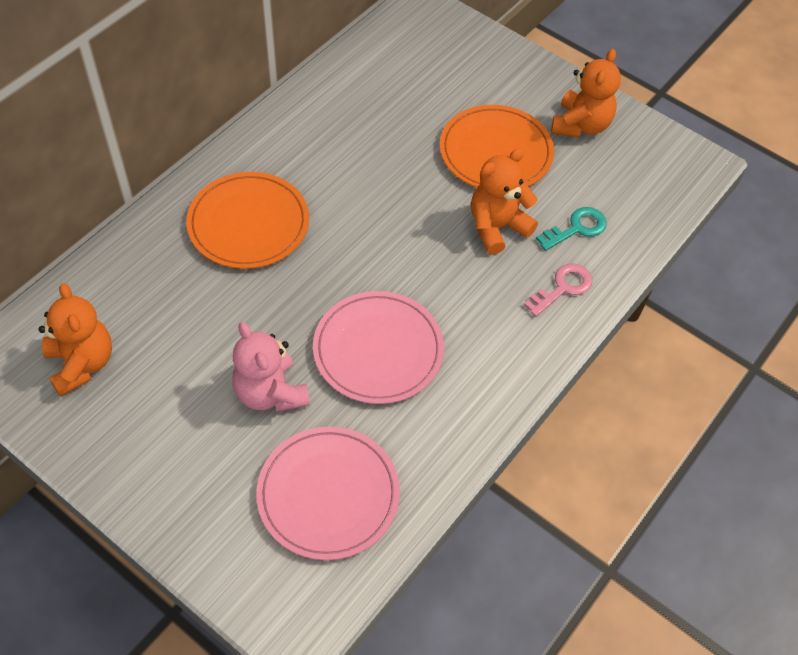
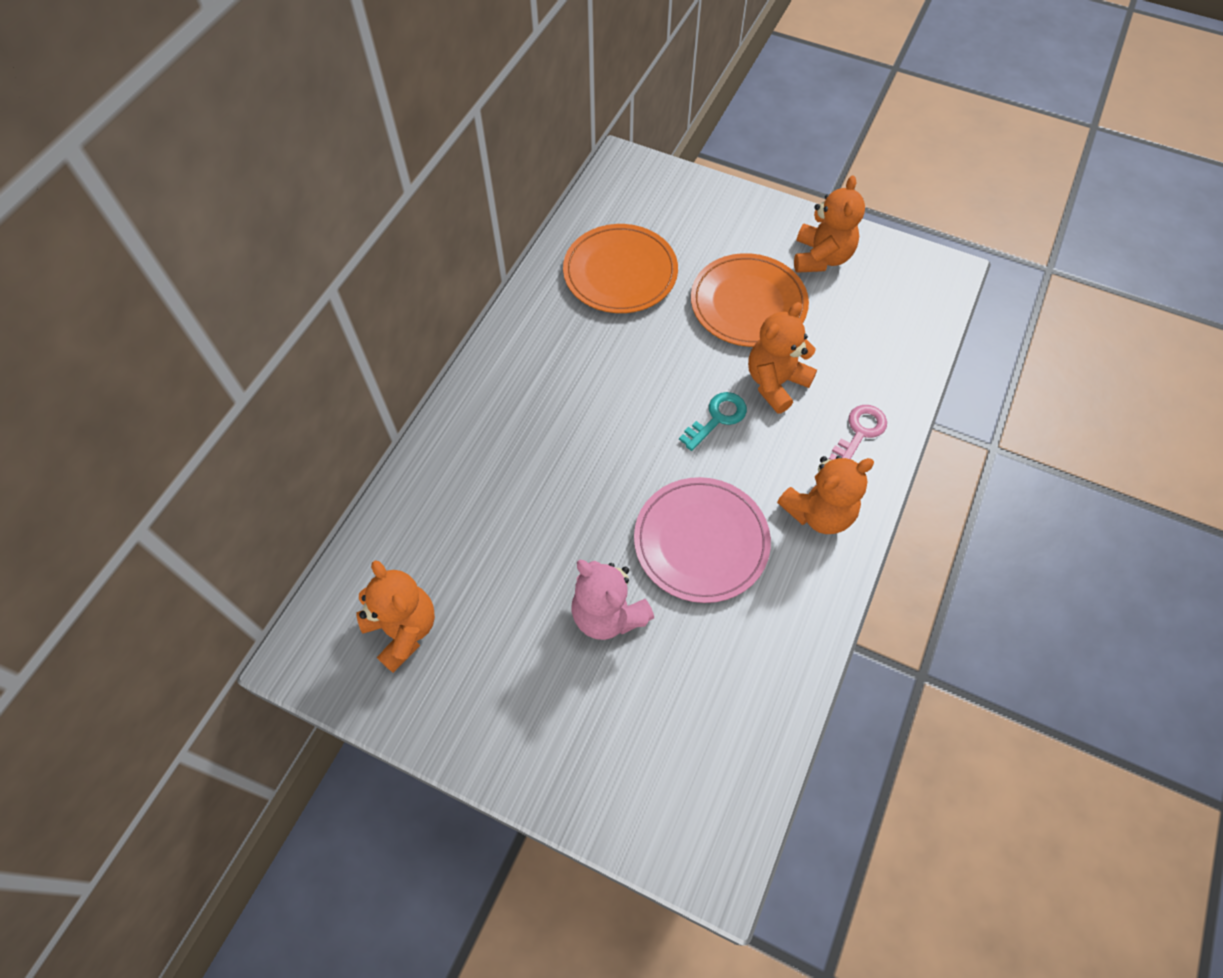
camera: 10 degrees left, 5 degrees up
(248, 223) = (526, 435): orange plate -> orange plate (620, 272)
(328, 494) = (702, 710): pink plate -> none
(498, 349) = (818, 512): none -> orange teddy bear
(576, 228) = (852, 366): turquoise key -> turquoise key (717, 418)

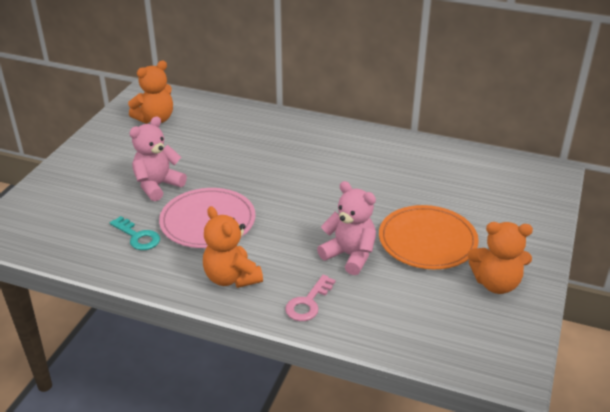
camera: 85 degrees right, 25 degrees down
(620, 272) = (437, 177): orange plate -> none
(717, 418) = (311, 226): turquoise key -> turquoise key (138, 237)
(775, 383) = (349, 255): orange teddy bear -> pink teddy bear
(859, 432) = (308, 303): pink key -> pink key turned 90 degrees clockwise

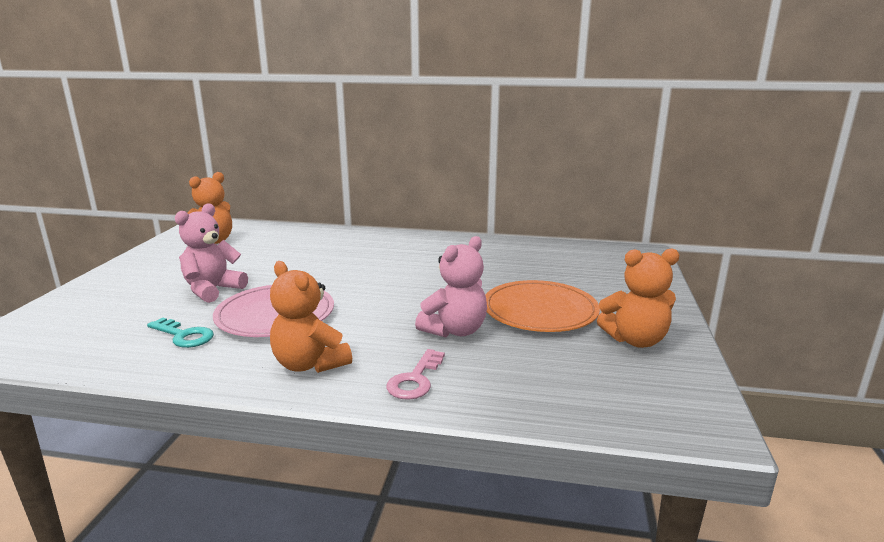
camera: 10 degrees left, 15 degrees down
(349, 255) = (455, 330): pink teddy bear -> pink teddy bear turned 105 degrees clockwise

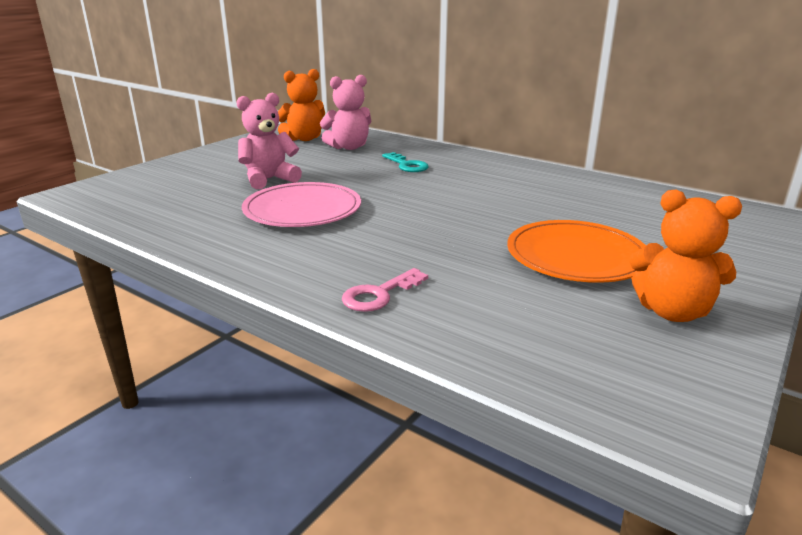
camera: 25 degrees right, 5 degrees up
(184, 336) = (214, 213): turquoise key -> turquoise key (407, 165)
(310, 364) = (295, 258): orange teddy bear -> none
(455, 330) = (461, 257): pink teddy bear -> pink teddy bear (349, 147)

